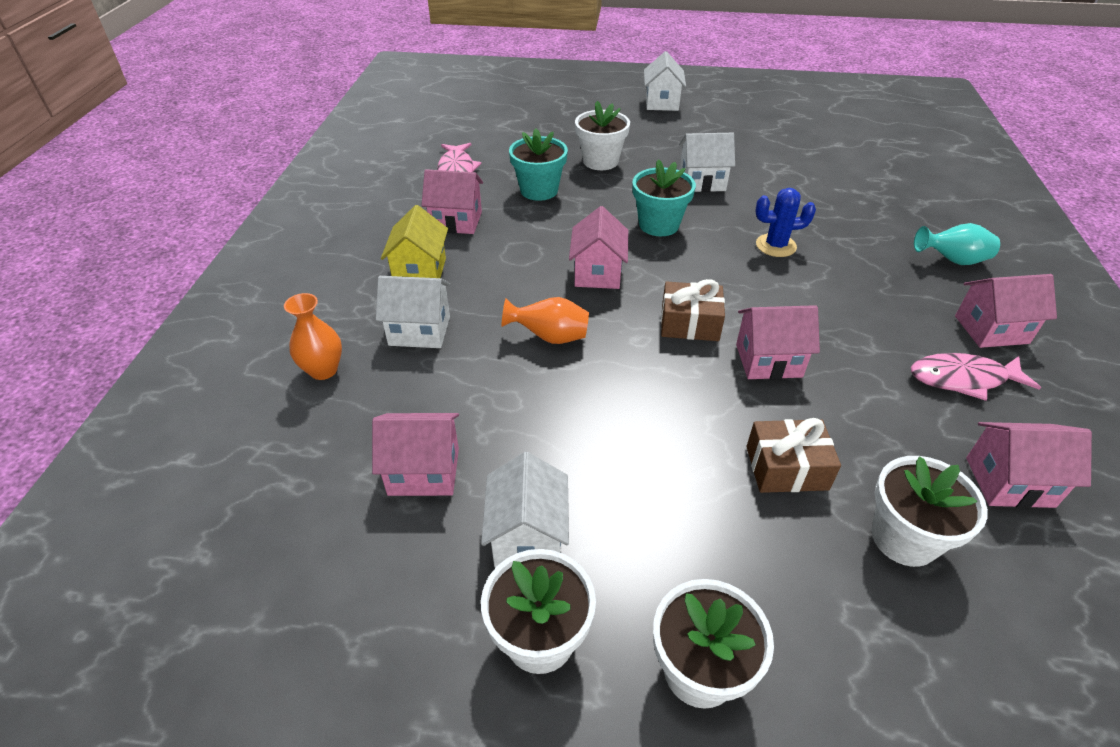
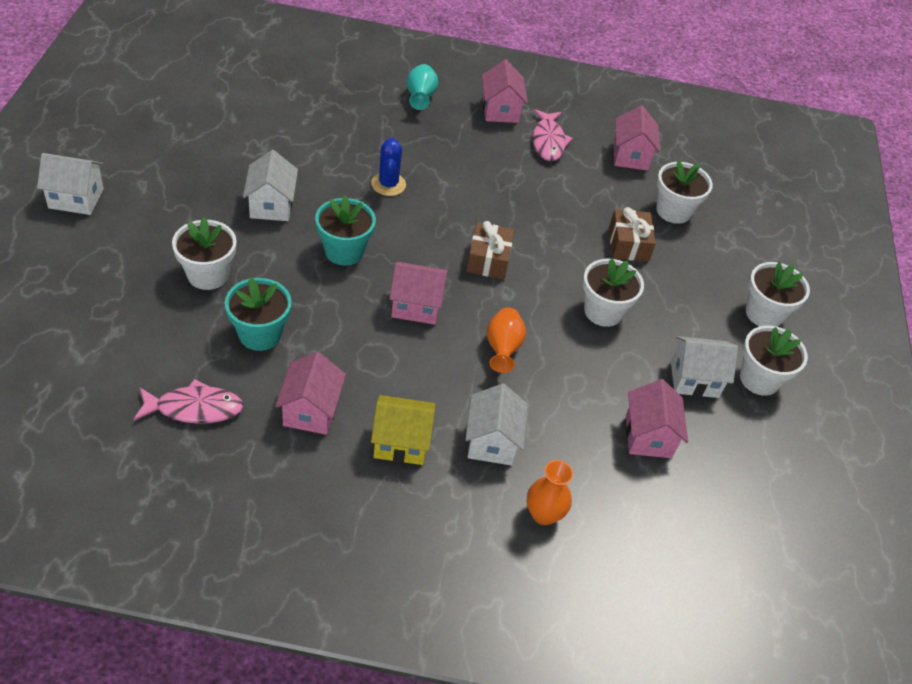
camera: 95 degrees left, 5 degrees up
(636, 432) = (603, 311): none -> white flower pot
(768, 360) = (531, 226): pink house -> none

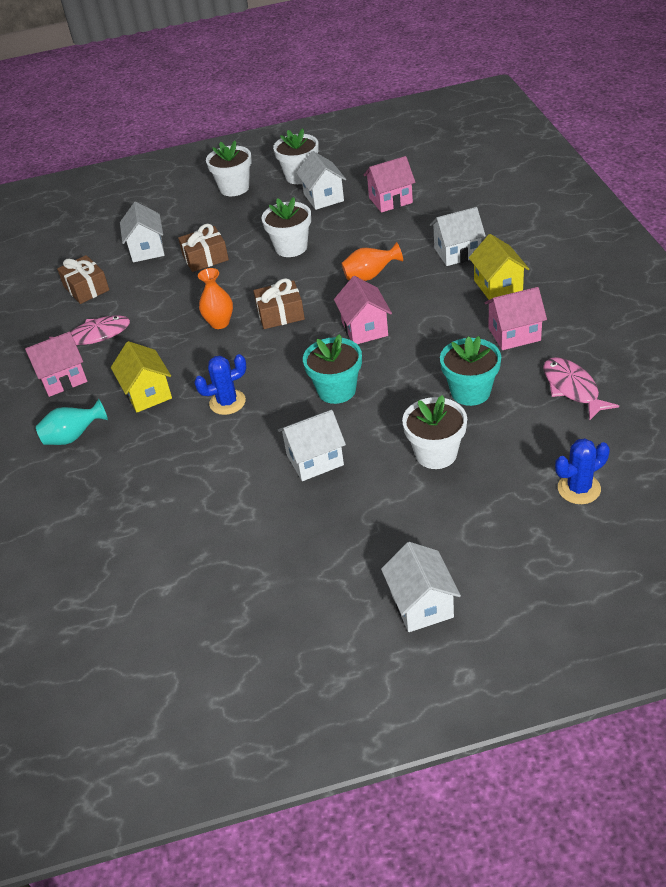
camera: 100 degrees left, 5 degrees down
(79, 339) = (579, 489): none -> blue cactus
(440, 147) = (147, 393): none -> yellow house
(543, 514) = (491, 217): orange vase -> orange vase (220, 323)
(630, 156) = (86, 288): pink house -> brown gift
(673, 211) = (147, 249): white flower pot -> white house

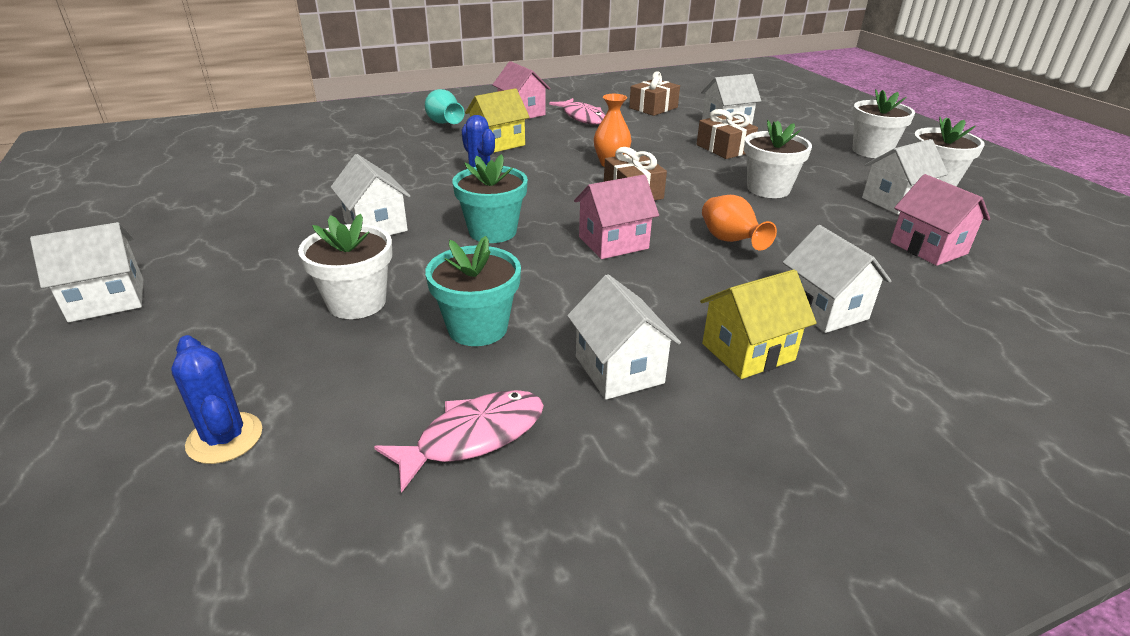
camera: 75 degrees right, 10 degrees down
(514, 334) = (619, 369): pink house -> white house

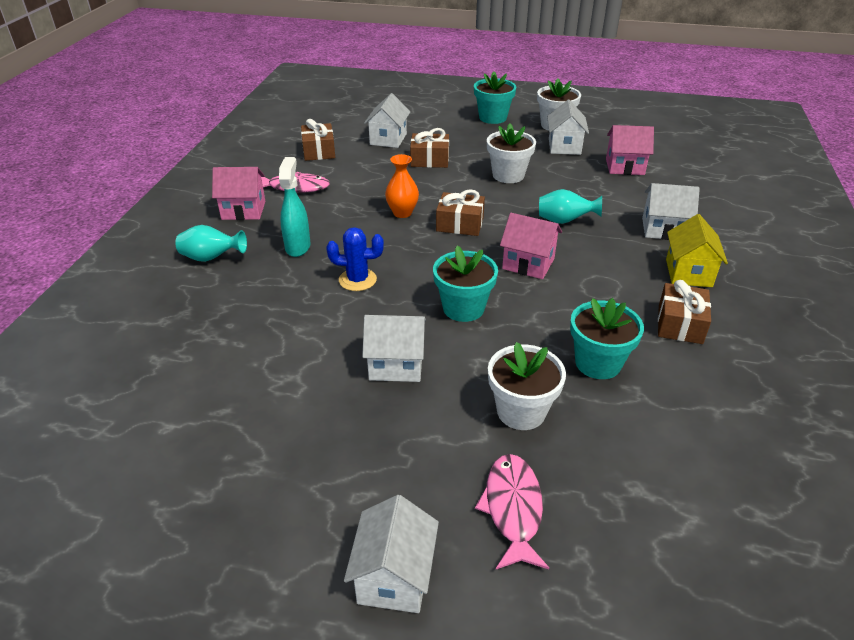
camera: 55 degrees left, 5 degrees up
(225, 438) = (663, 525): blue cactus -> none
(473, 437) = (717, 405): pink fish -> pink fish (513, 508)
(498, 143) = (298, 247): yellow house -> turquoise spray bottle
(613, 243) = (528, 264): pink house -> pink house turned 75 degrees counterclockwise
(619, 369) = (680, 324): white house -> brown gift
(730, 241) = (564, 221): orange vase -> turquoise vase
(871, 151) = (492, 118): white flower pot -> turquoise flower pot

